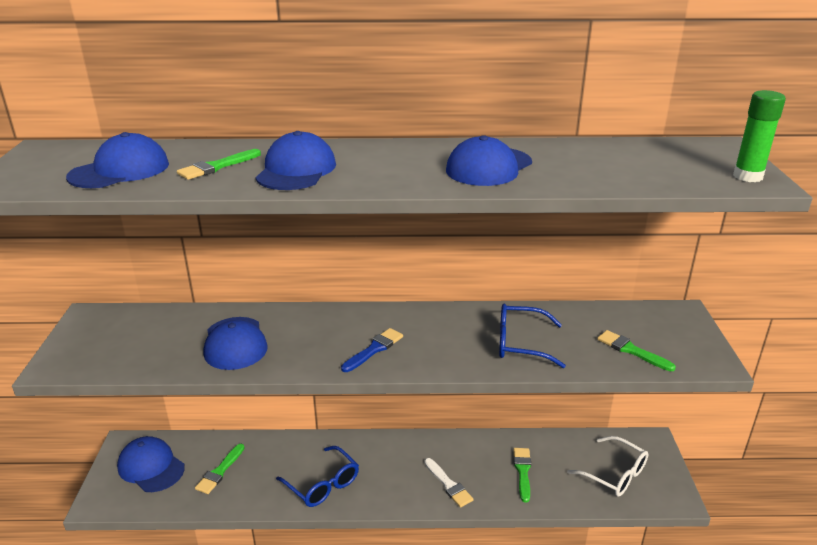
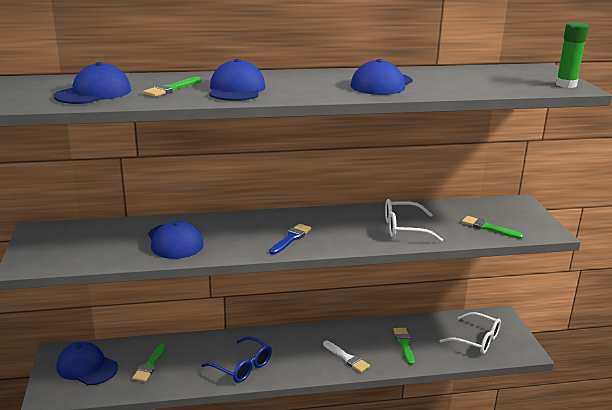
camera: 10 degrees left, 5 degrees down
(520, 343) = (404, 228): blue glasses -> white glasses

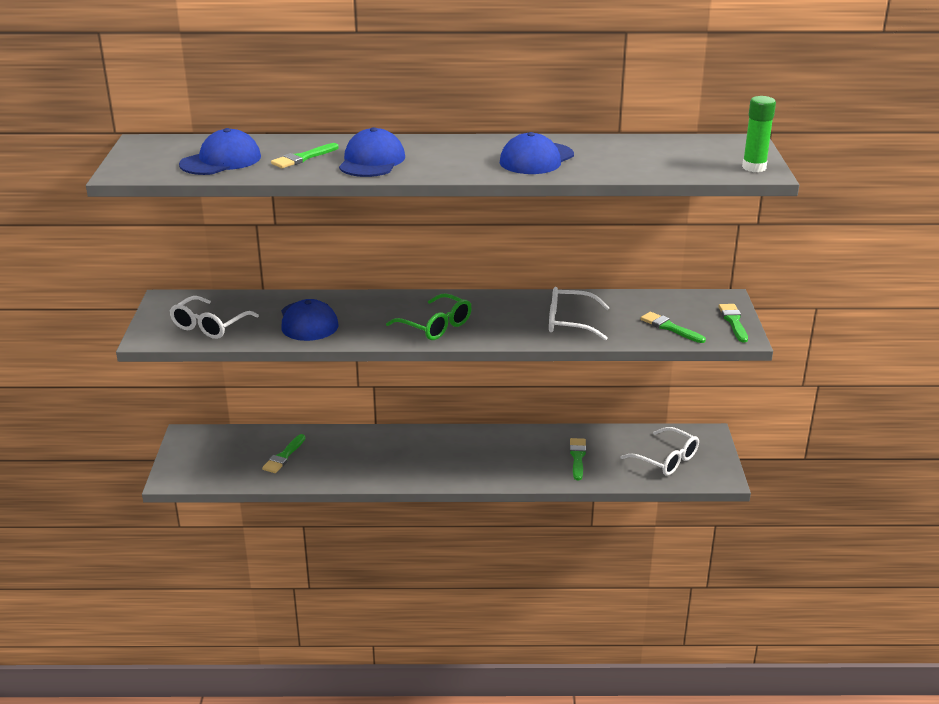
camera: 10 degrees right, 5 degrees up
(82, 251) = (209, 326): none -> white glasses
(87, 367) = (216, 452): blue cap -> none
(242, 367) = (384, 466): blue glasses -> none
(291, 238) = (436, 326): blue brush -> green glasses
(347, 358) = (505, 467): white brush -> none
(536, 220) = (733, 321): none -> green brush

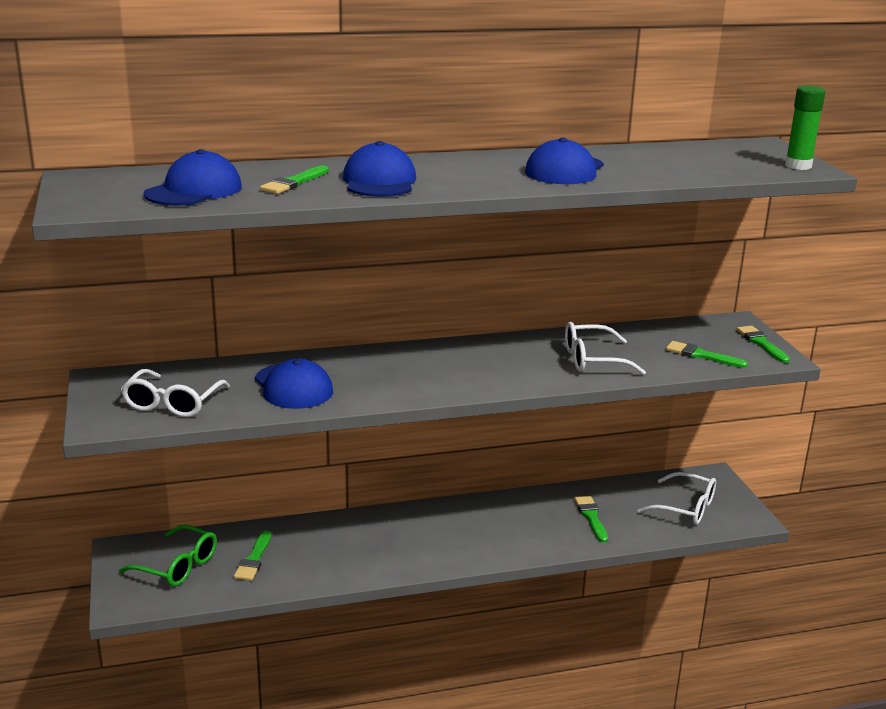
camera: 15 degrees left, 5 degrees down
(436, 326) = (447, 378): green glasses -> green glasses (178, 566)

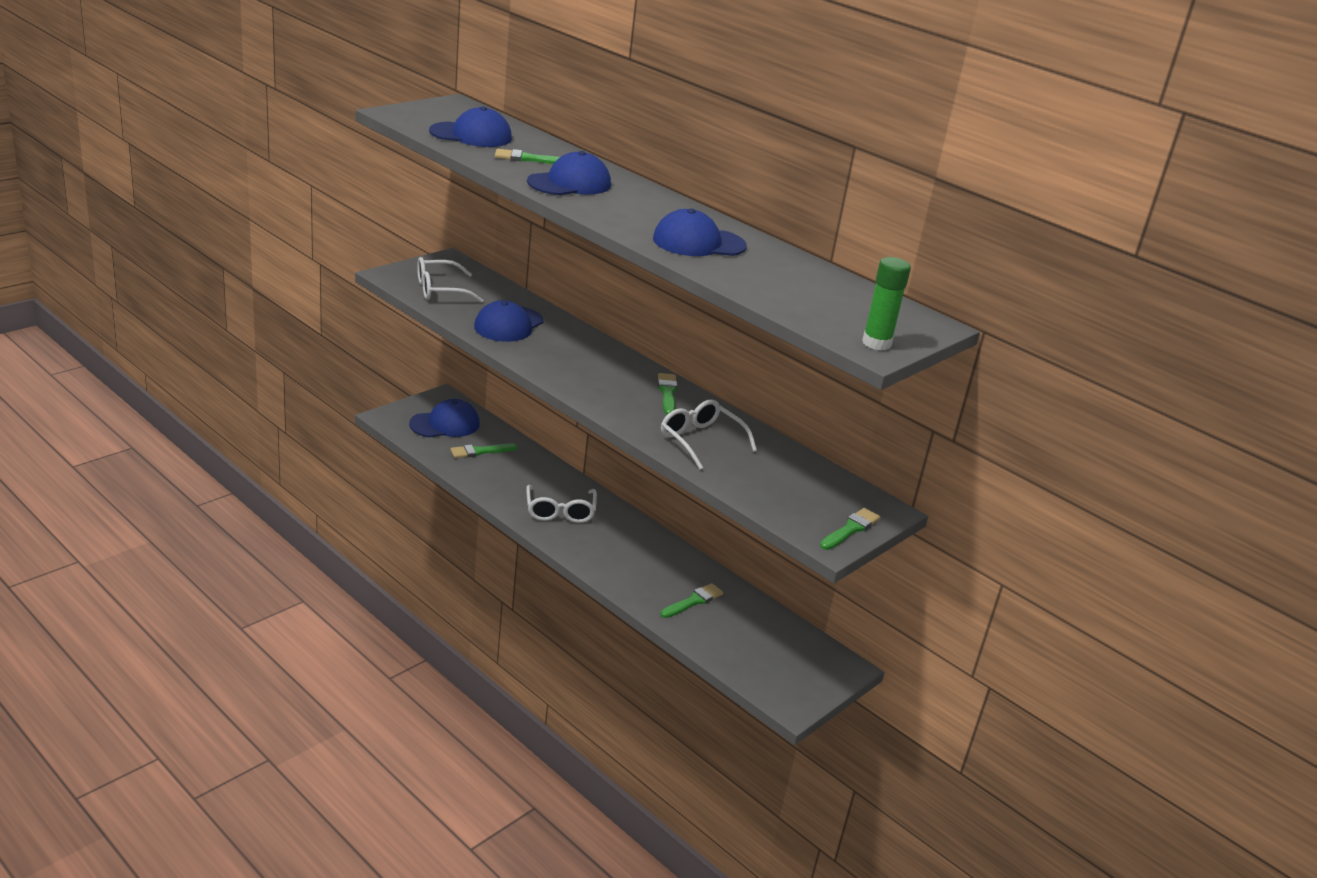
camera: 55 degrees right, 5 degrees up
(178, 566) = (445, 424): green glasses -> blue cap
(685, 508) = (767, 657): white glasses -> white glasses (560, 511)
(701, 355) = (779, 496): green brush -> green brush (667, 393)

